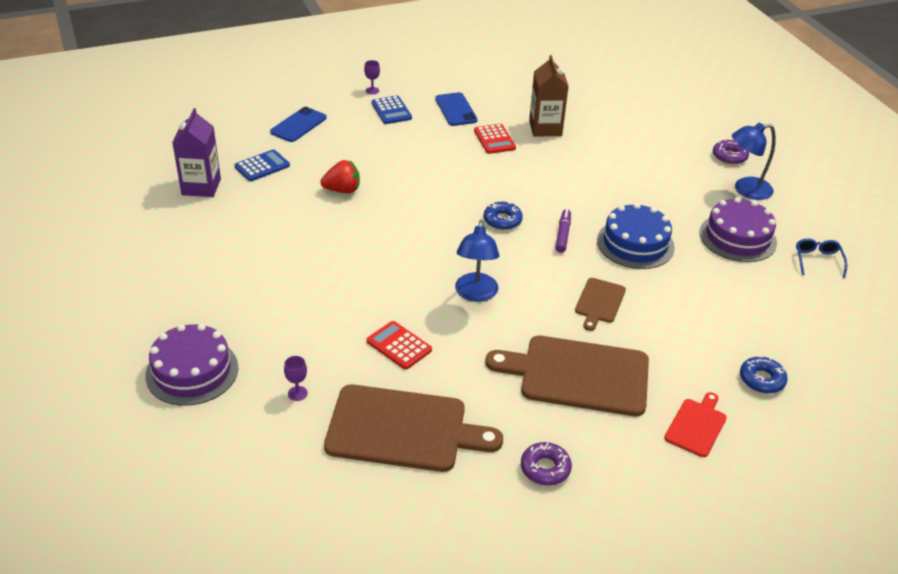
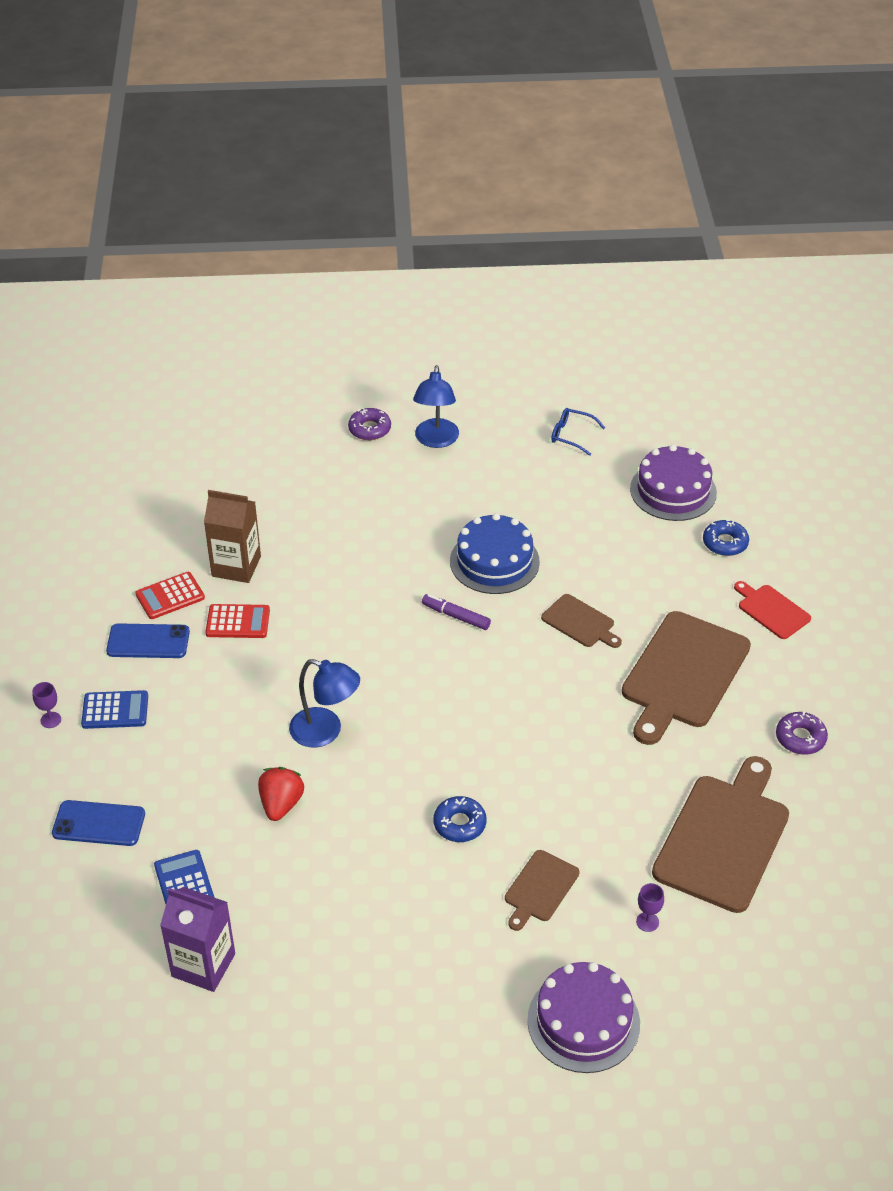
camera: 70 degrees left, 5 degrees up
(298, 125) = (99, 823): blue phone -> blue phone turned 45 degrees counterclockwise
(311, 326) = (540, 888): none -> brown cutting board
(399, 346) = (597, 812): red calculator -> red calculator (170, 596)
(475, 294) = (533, 722): blue lamp -> blue lamp (325, 731)
(502, 220) = (408, 661): blue donut -> blue donut (459, 824)
(737, 237) = (514, 478): purple cake -> purple cake (673, 491)

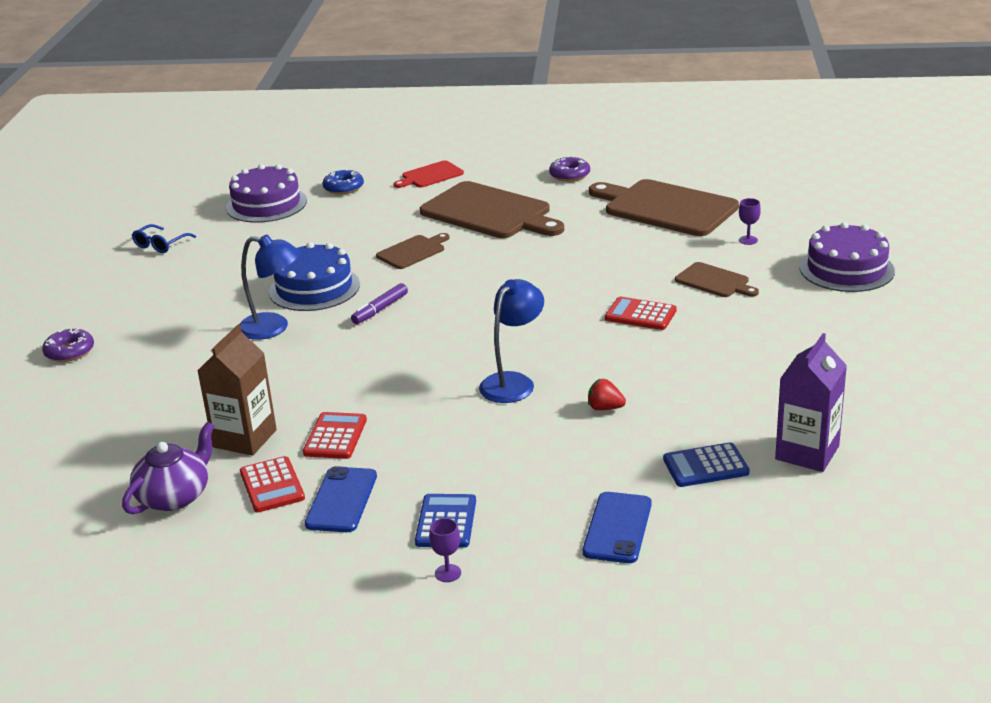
camera: 80 degrees left, 15 degrees down
(158, 543) = (175, 496): none -> purple teapot
(281, 804) = (605, 408): red strawberry -> red strawberry, size x0.67
(436, 440) = (117, 313): blue lamp -> blue lamp (273, 328)
(459, 824) = (640, 315): blue donut -> red calculator

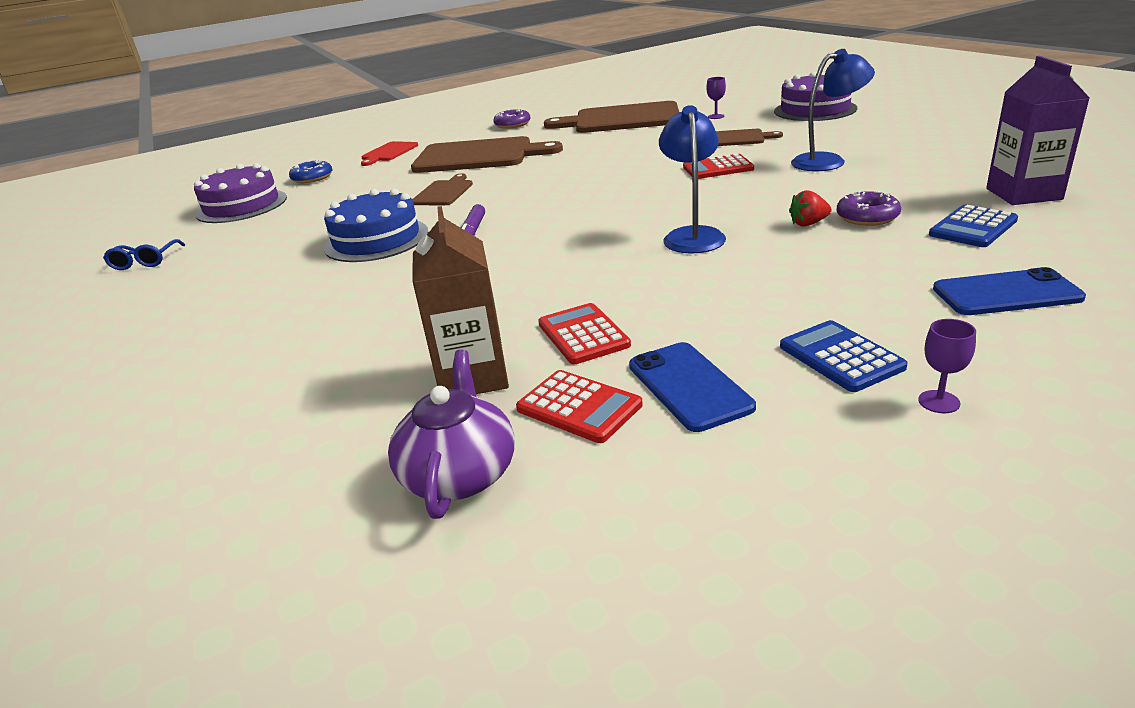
camera: 30 degrees left, 0 degrees up
(69, 351) = (109, 381): purple donut -> purple donut (867, 217)
(273, 328) = (371, 278): blue lamp -> blue lamp (827, 161)
(617, 528) = (1006, 293): blue phone -> blue phone turned 75 degrees counterclockwise

